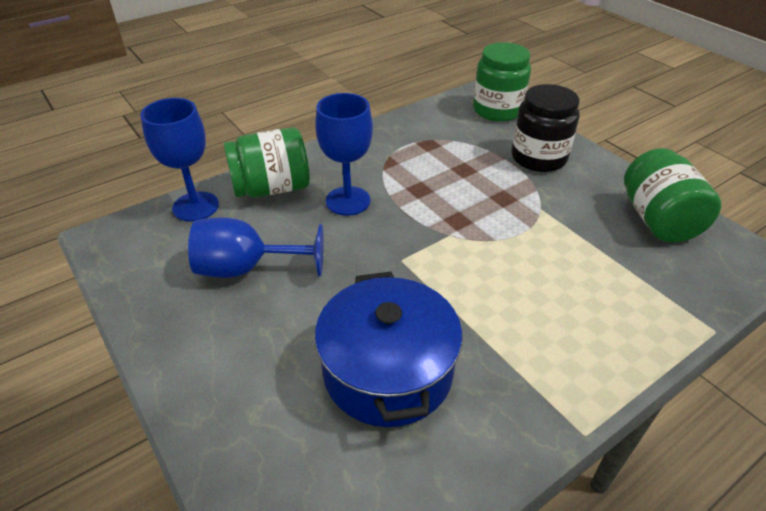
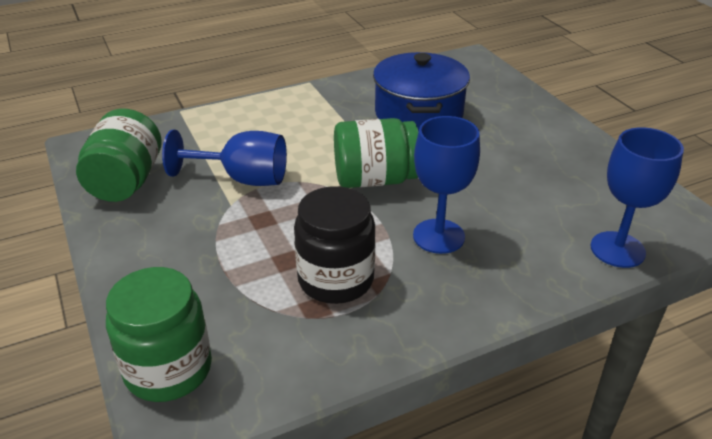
camera: 170 degrees left, 5 degrees down
(246, 268) = (536, 182): blue goblet -> blue goblet (242, 179)
(271, 188) = (532, 263): green jar -> green jar (375, 179)
(538, 158) = (180, 267): black jar -> black jar (336, 279)

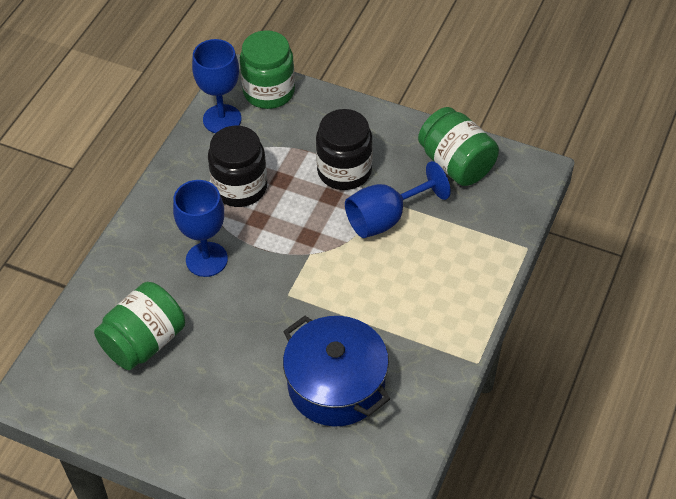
camera: 140 degrees right, 15 degrees up
(219, 232) = (344, 171): none -> black jar
(375, 179) = (295, 281): green jar -> green jar (144, 342)
(617, 249) = (80, 327): blue goblet -> blue goblet (222, 119)

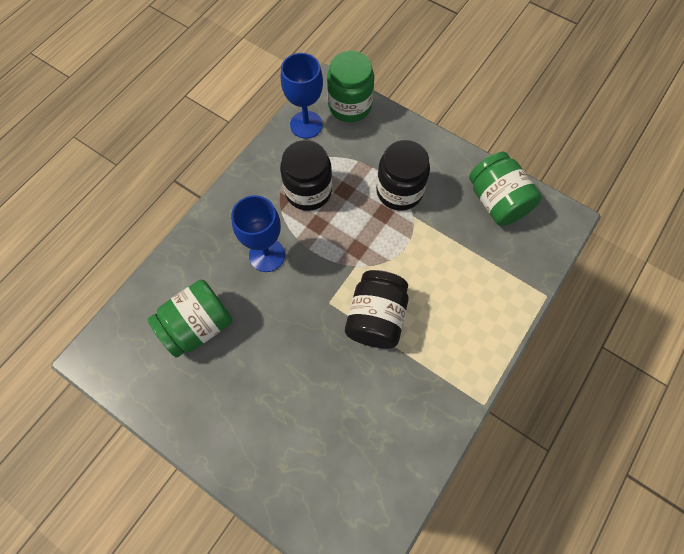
camera: 10 degrees right, 15 degrees up
(336, 385) = (354, 402): blue pot -> none
(343, 300) = (376, 318): none -> black jar
(386, 218) = (427, 243): blue goblet -> none

